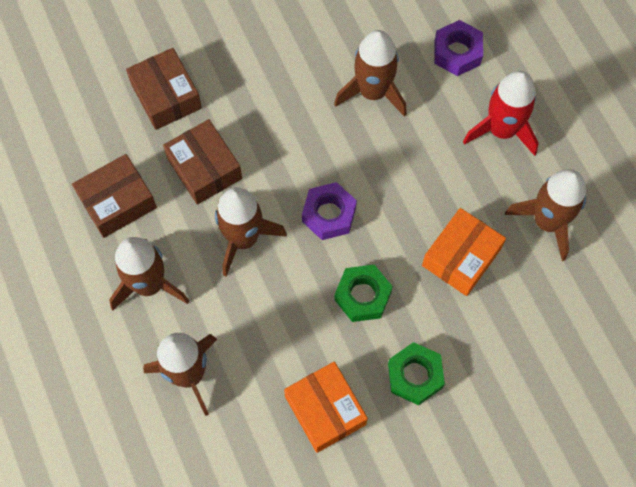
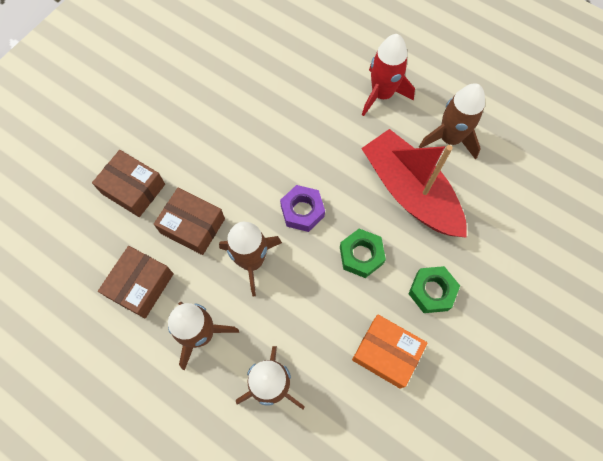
camera: 30 degrees left, 0 degrees up
(373, 92) = (281, 112): brown rocket -> none
(457, 52) = (321, 59): purple nut -> none
(461, 257) = (410, 192): orange box -> red boat

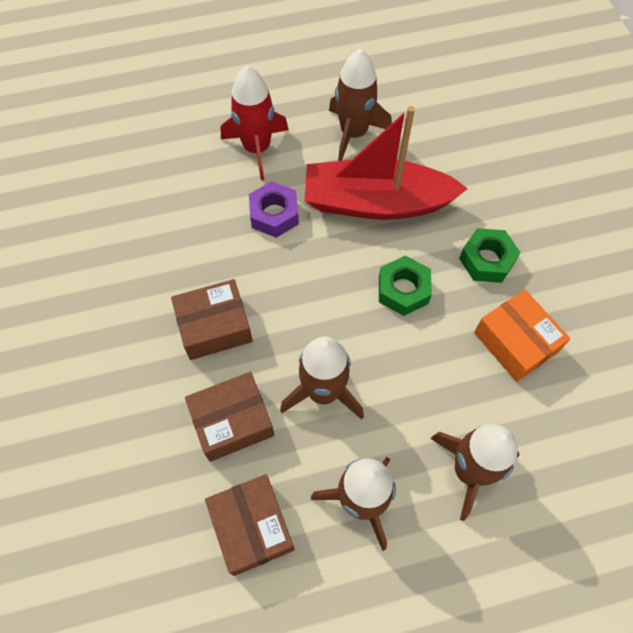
camera: 50 degrees left, 5 degrees down
(133, 189) = (130, 452): brown box -> brown box (214, 326)
(302, 211) = (312, 306): purple nut -> purple nut (274, 214)
(386, 353) = (515, 342): orange box -> orange box turned 75 degrees clockwise

